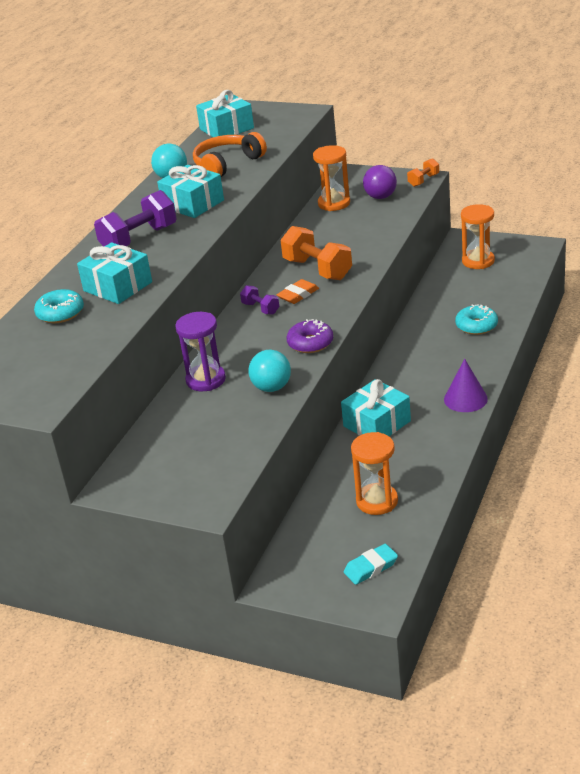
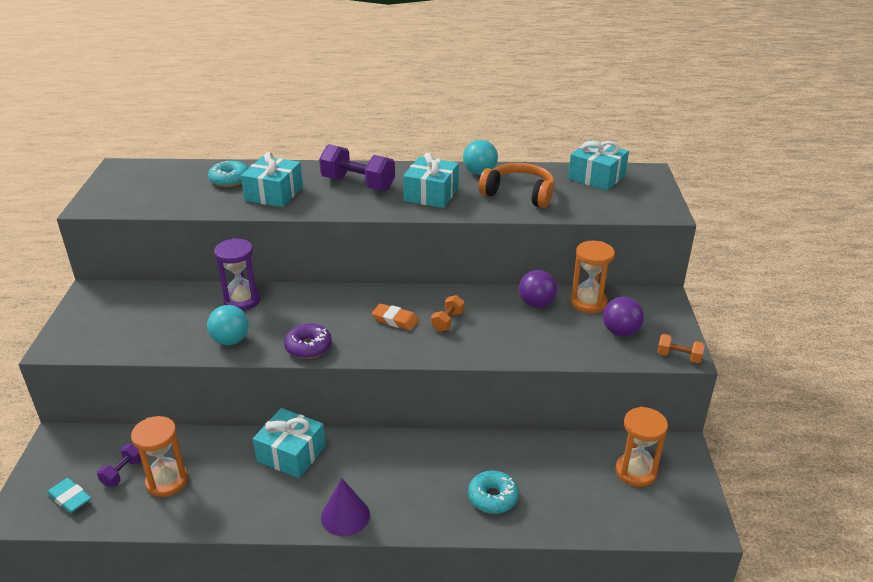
camera: 65 degrees right, 0 degrees up
(260, 308) = (365, 303): purple dumbbell -> purple dumbbell (123, 472)
(317, 269) = (447, 321): orange dumbbell -> orange dumbbell, size x0.52
(320, 226) = (536, 304): none -> purple ball

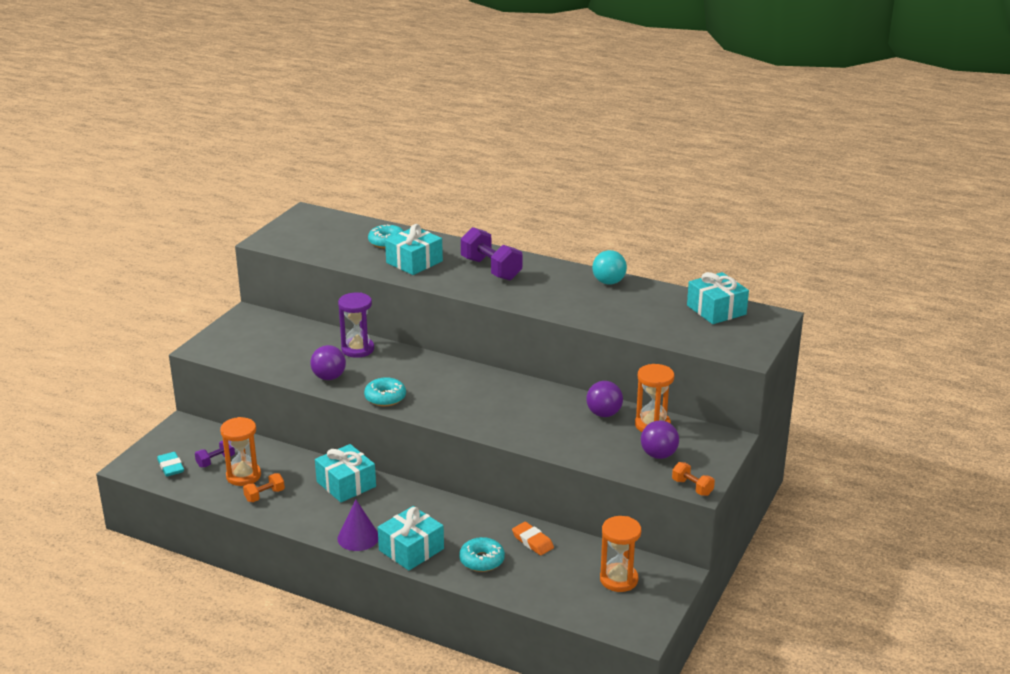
camera: 25 degrees right, 5 degrees down
(230, 340) = (329, 377): turquoise ball -> purple ball
(308, 347) = (385, 398): purple donut -> turquoise donut
(395, 320) = (470, 395): orange eraser -> orange eraser (532, 541)
(431, 194) = (547, 292): turquoise gift -> turquoise gift (411, 549)
(447, 321) = (513, 408): orange dumbbell -> orange dumbbell (264, 495)
(519, 194) = (627, 309): orange headphones -> none

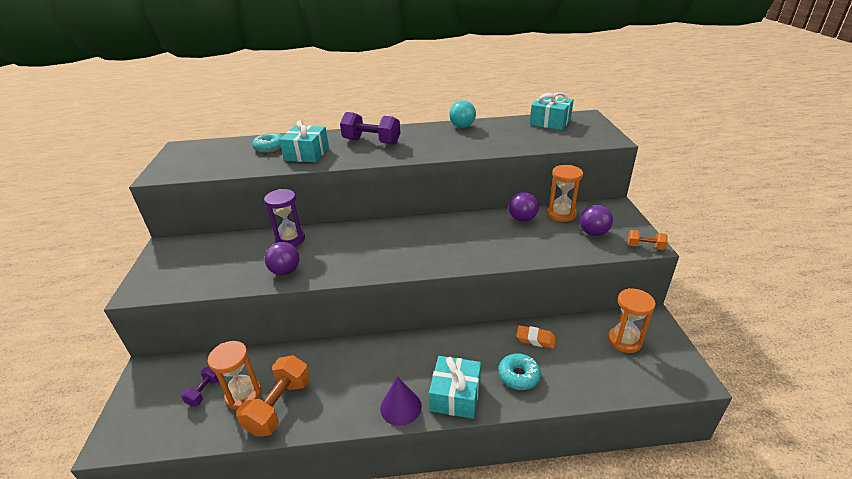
camera: 30 degrees left, 5 degrees up
(171, 467) = (159, 421): turquoise eraser -> none
(264, 495) = (279, 406): orange dumbbell -> orange dumbbell, size x1.91
(346, 484) = (346, 358): turquoise gift -> none
(385, 398) = (351, 270): turquoise donut -> none

